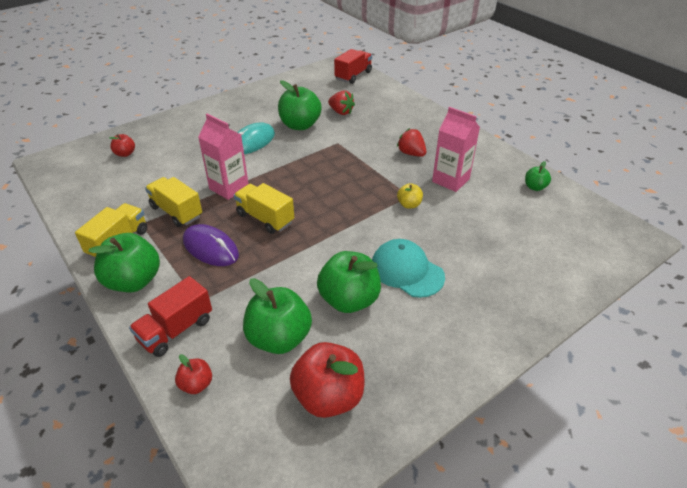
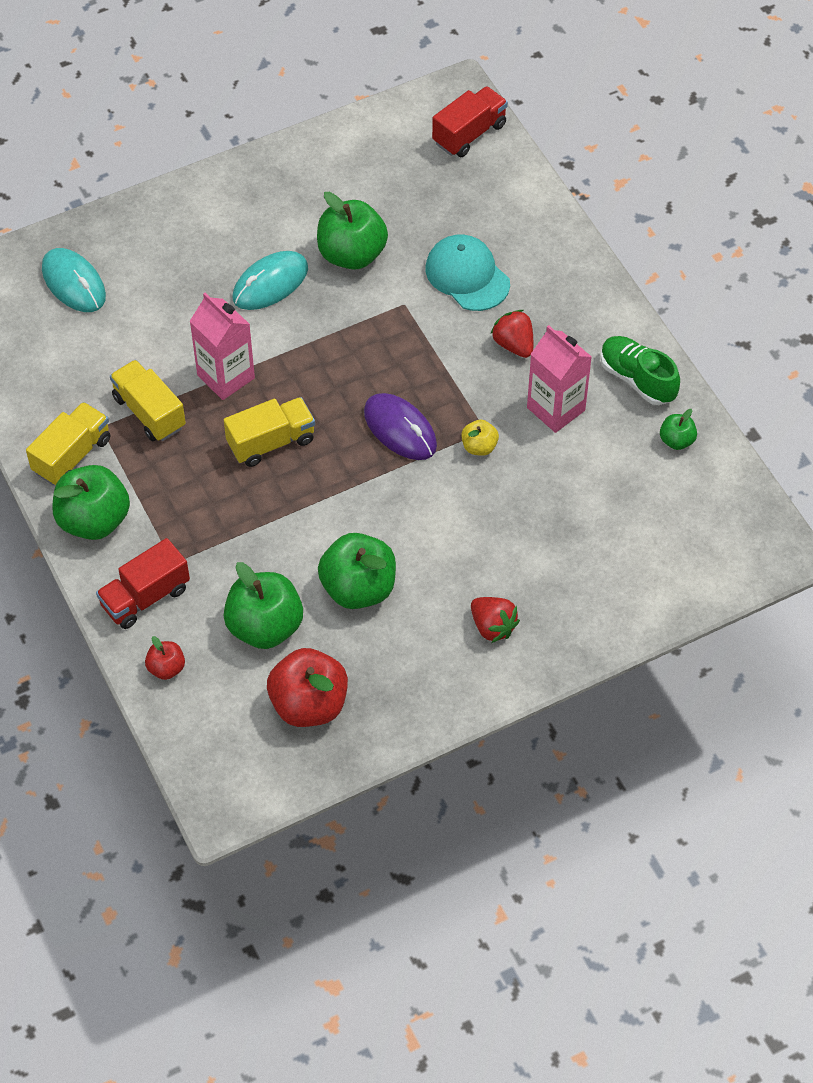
camera: 10 degrees right, 15 degrees up
(125, 154) = (74, 283): red apple -> turquoise mouse
(210, 248) = (193, 482): purple mouse -> purple mouse (400, 429)
(265, 218) = (271, 442): yellow truck -> yellow truck turned 105 degrees clockwise
(341, 112) = (425, 231): red strawberry -> red strawberry (492, 626)
(407, 271) = (442, 557): turquoise cap -> turquoise cap (467, 275)
(494, 161) = (637, 379): none -> green shoe

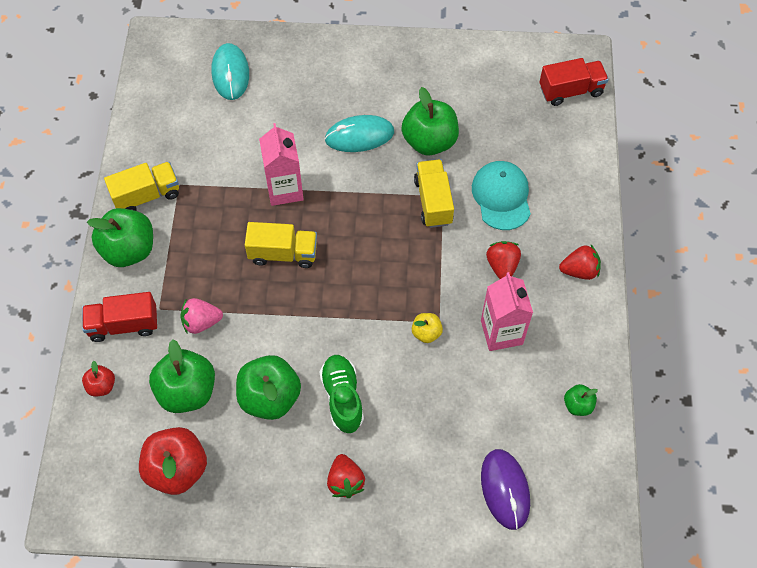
camera: 30 degrees right, 5 degrees up
(149, 412) = (217, 190): yellow truck -> yellow truck (433, 201)
(230, 553) = (201, 322): none -> pink strawberry
(400, 429) = (378, 290): purple mouse -> purple mouse (505, 489)
(595, 312) = (579, 270): none -> red strawberry
(637, 379) = (578, 340): green shoe -> green shoe (342, 397)

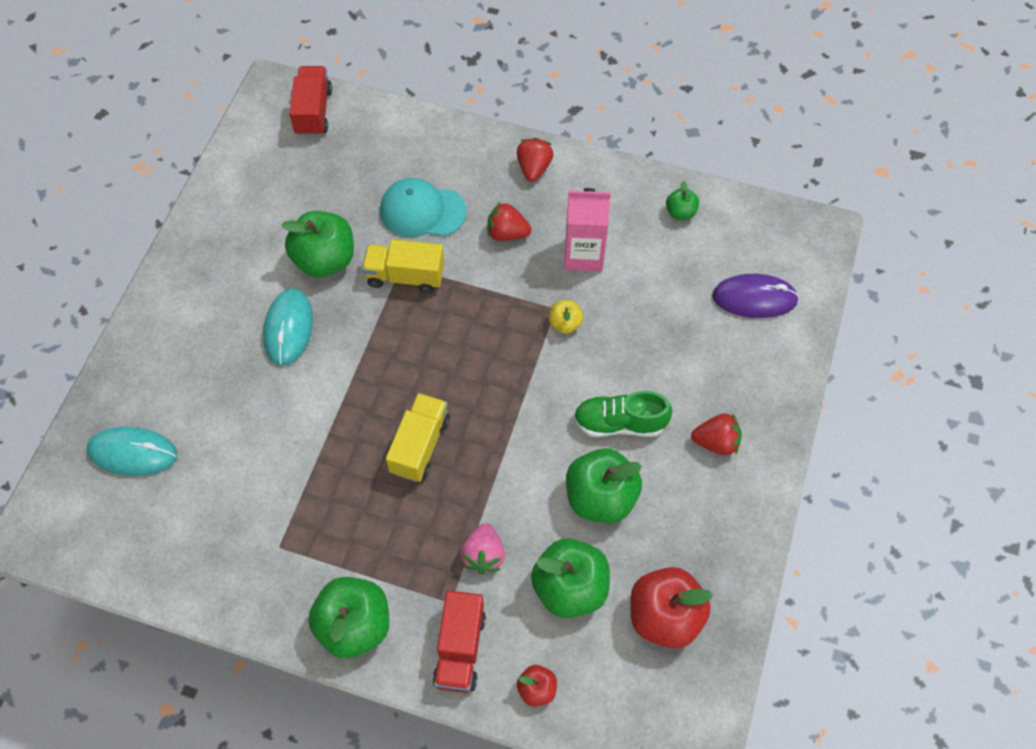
camera: 75 degrees left, 0 degrees up
(147, 195) = (281, 590): yellow truck -> none
(284, 189) = (332, 425): pink carton -> none

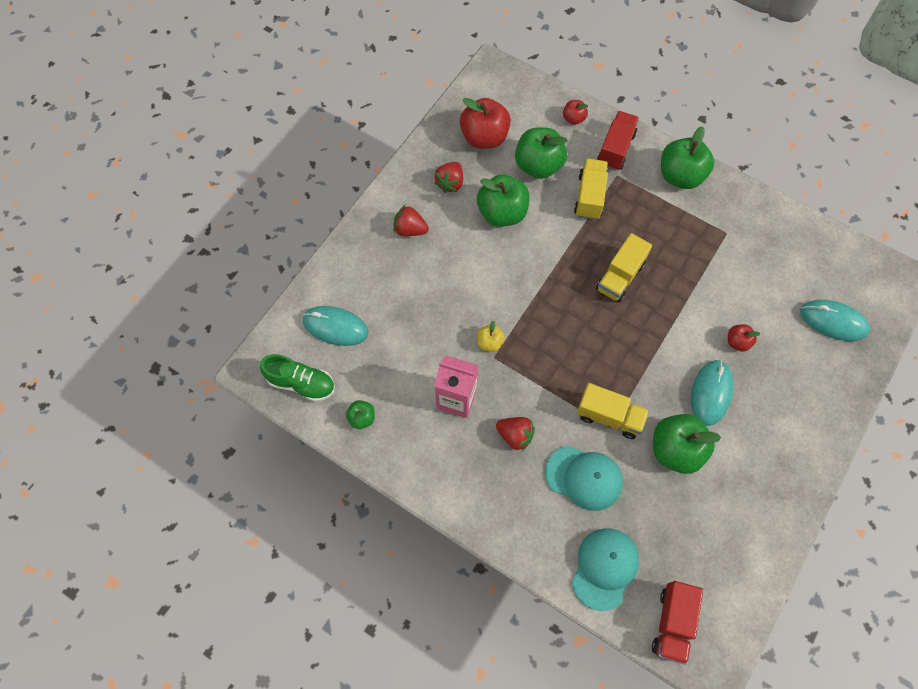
camera: 165 degrees left, 5 degrees up
(258, 396) = (737, 342): none -> red apple
(386, 139) = (604, 568): none -> turquoise cap
(484, 555) = (589, 196): pink strawberry -> yellow truck
(534, 168) = (474, 497): red strawberry -> red strawberry (450, 183)
(619, 423) = (473, 258): green shoe -> green shoe (301, 383)
(754, 298) = (335, 327): purple mouse -> turquoise mouse

